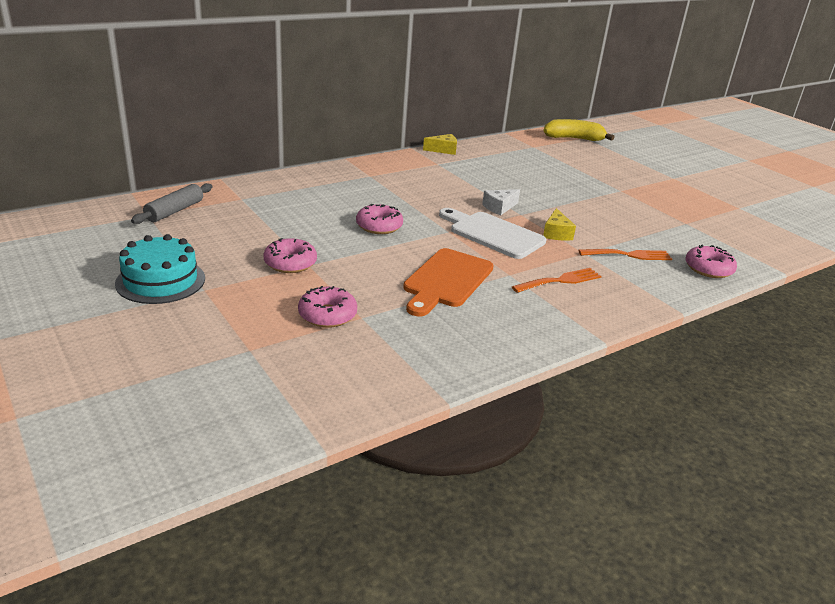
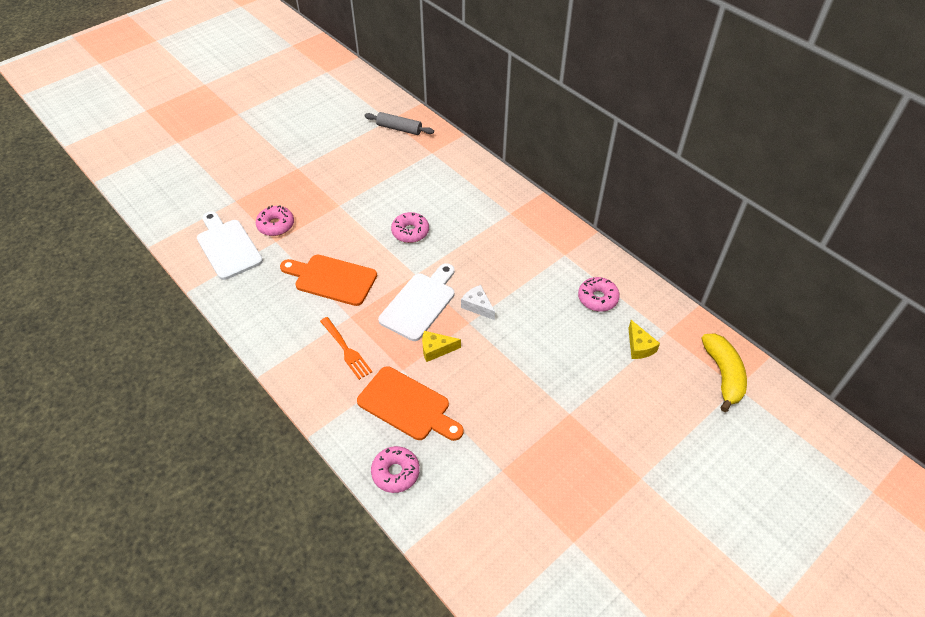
camera: 85 degrees right, 20 degrees up
(160, 281) = (304, 149): turquoise cake -> none
(290, 263) = (338, 196): pink donut -> pink donut (597, 298)
(359, 360) = (227, 247): none -> white cutting board
(443, 150) = (605, 256): yellow cheese -> yellow cheese (639, 347)
(629, 255) = (407, 405): orange fork -> orange cutting board

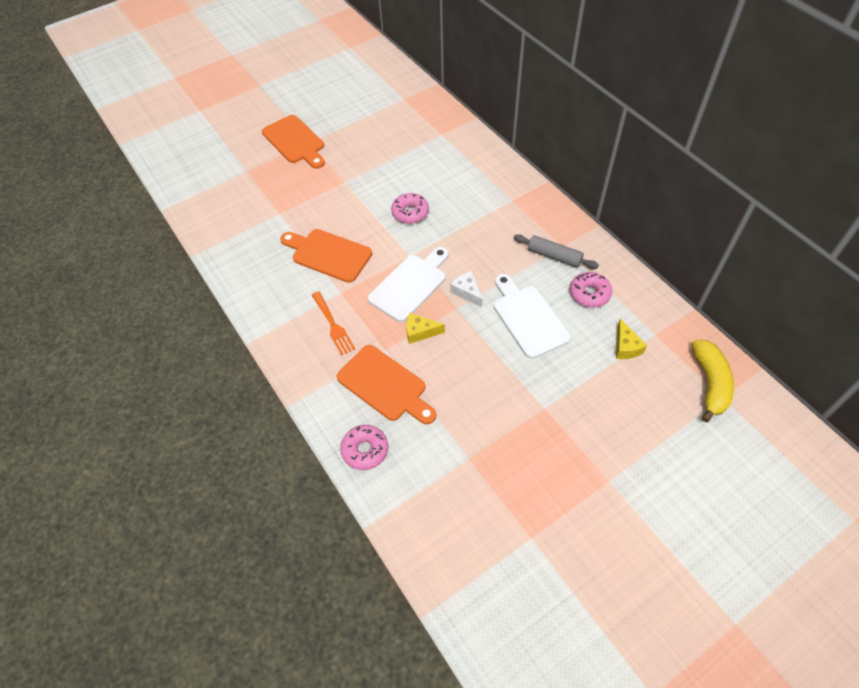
camera: 10 degrees right, 5 degrees up
(227, 247) = (234, 215): white cutting board -> white cutting board (528, 318)
(276, 225) = (282, 197): pink donut -> none
(282, 168) = (295, 141): none -> orange cutting board
(399, 129) = (413, 108): grey rolling pin -> grey rolling pin (554, 256)

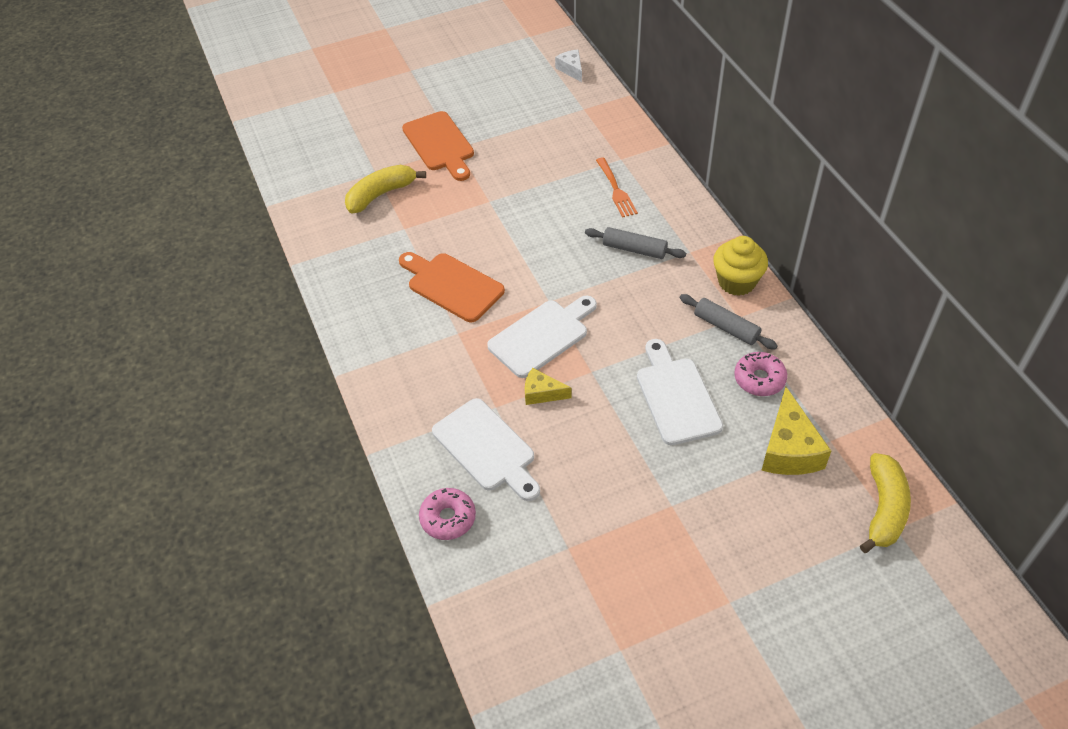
camera: 10 degrees right, 5 degrees down
(254, 188) = (381, 195): none -> yellow banana
(333, 325) = (441, 369): orange fork -> orange fork (616, 190)
(385, 385) = (487, 448): orange cutting board -> white cutting board
(410, 213) = (561, 249): pink donut -> none
(467, 292) = (608, 355): white cheese -> white cheese (571, 69)
(468, 204) = (634, 249): none -> grey rolling pin
(554, 219) = (736, 282): none -> yellow cupcake
(625, 347) = (789, 449): yellow cheese -> yellow cheese, size x1.75

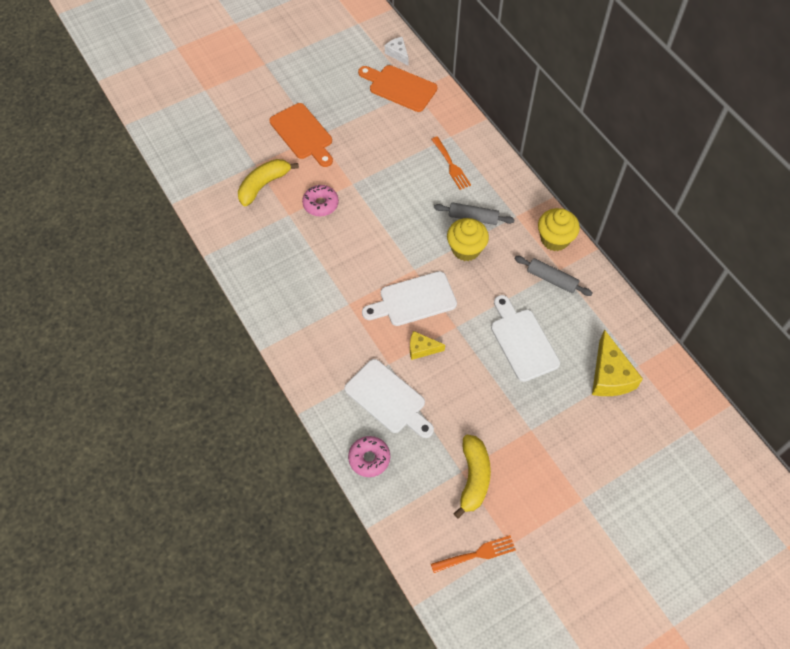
camera: 10 degrees left, 10 degrees up
(452, 286) = (336, 263): orange cutting board -> orange cutting board (399, 87)
(542, 336) = (414, 300): white cutting board -> white cutting board turned 150 degrees counterclockwise
(571, 656) = (477, 554): none -> orange fork
(619, 284) = (466, 249): none -> yellow cupcake
(759, 379) = (581, 320): pink donut -> pink donut (320, 204)
(884, 509) = (681, 415): yellow banana -> yellow banana (473, 477)

